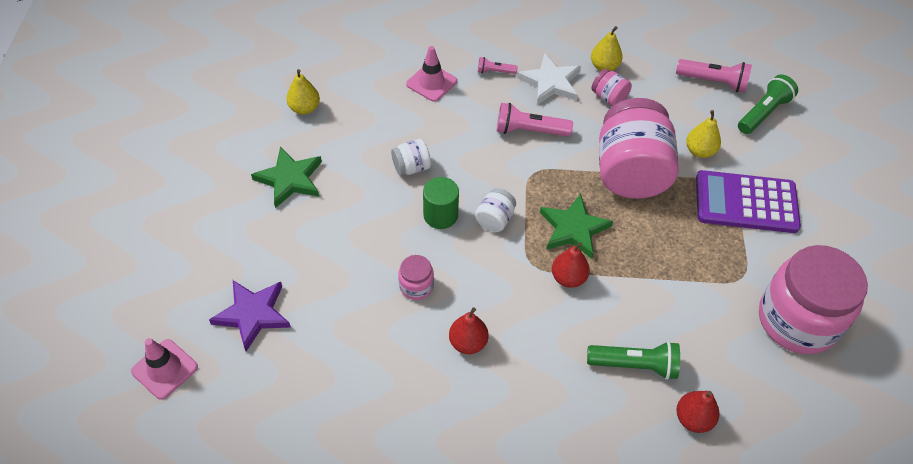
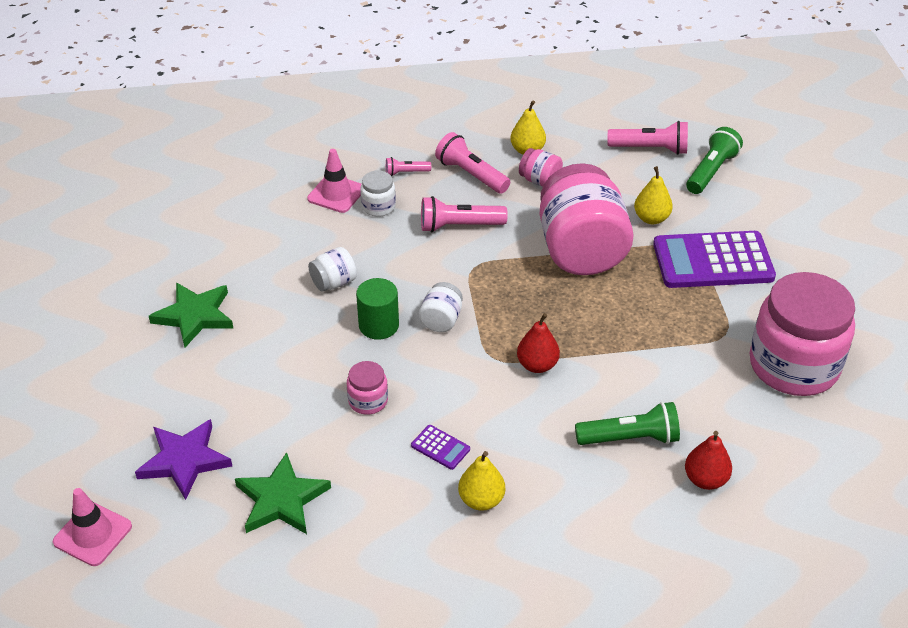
camera: 10 degrees left, 10 degrees down
(304, 108) = (194, 241): yellow pear -> yellow pear (481, 500)
(464, 101) = (378, 207): none -> white jar
(468, 343) = (440, 447): red pear -> purple calculator
(550, 82) = (471, 174): white star -> pink flashlight
(573, 229) = (531, 315): green star -> green star (281, 499)

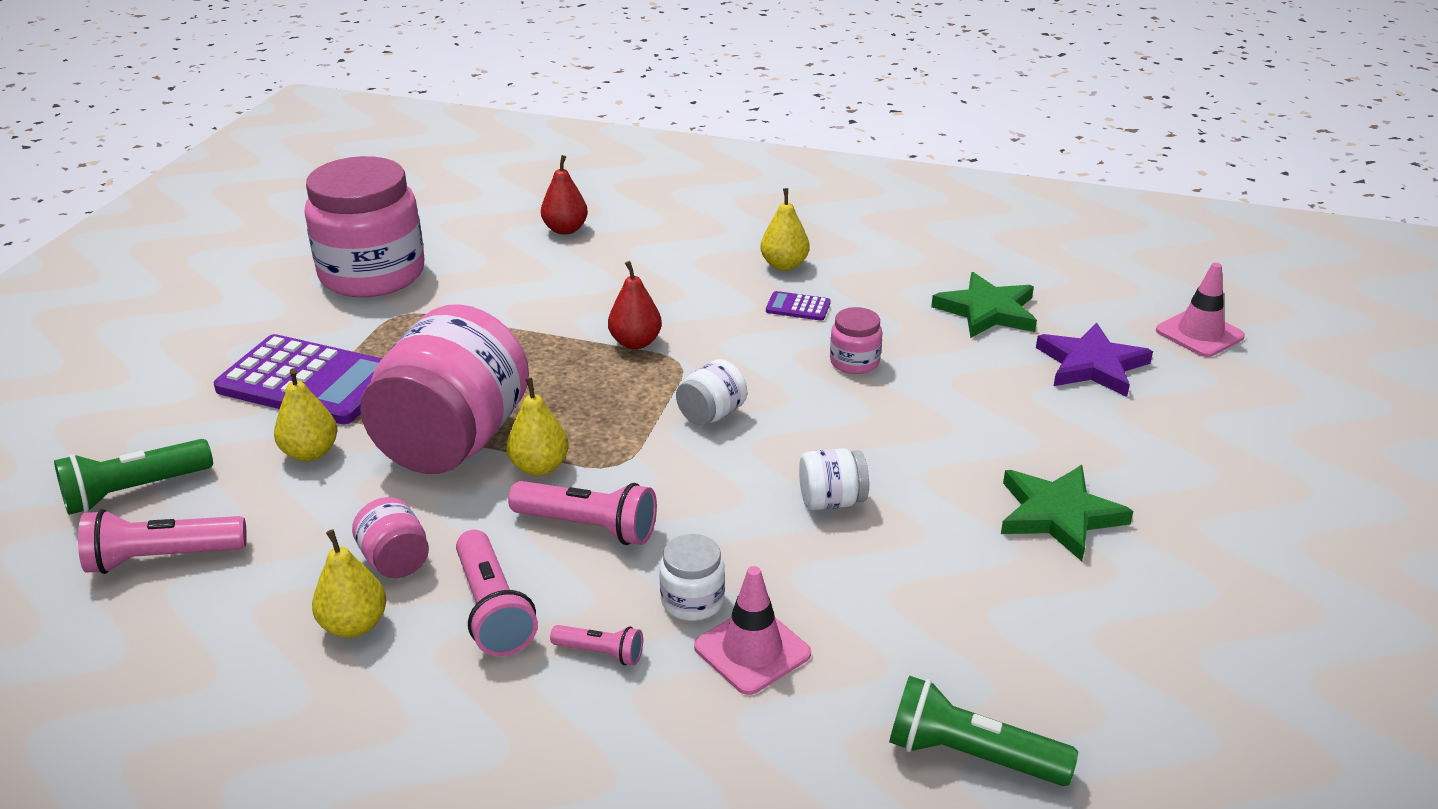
camera: 155 degrees left, 10 degrees down
(378, 325) = (797, 431): green cylinder -> none
(440, 447) = (798, 307): purple calculator -> purple calculator turned 45 degrees counterclockwise
(516, 251) = (539, 467): none -> yellow pear
(630, 438) = (601, 268): green flashlight -> green flashlight (970, 755)
(650, 149) = (162, 558): pink flashlight -> pink flashlight turned 45 degrees counterclockwise

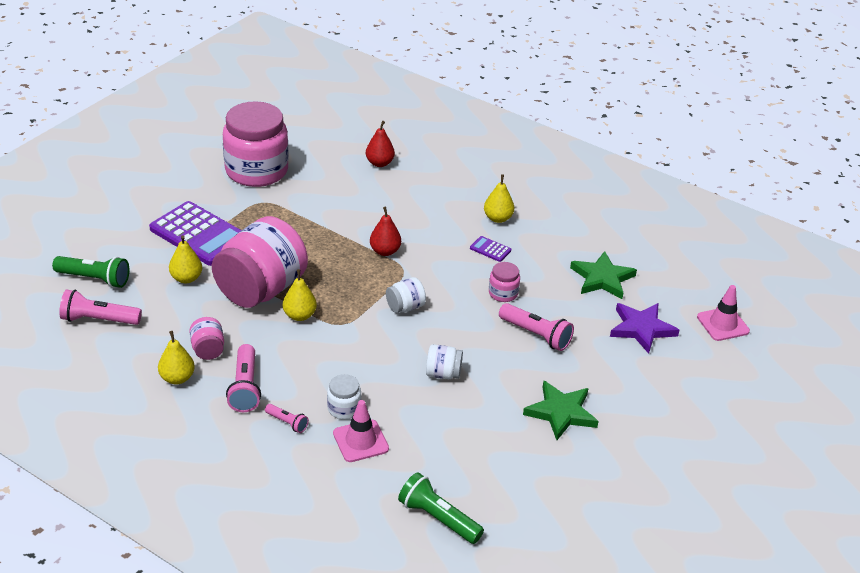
camera: 15 degrees right, 5 degrees up
(134, 491) = (94, 279): green flashlight -> green flashlight turned 150 degrees counterclockwise
(588, 527) = (310, 356): pink flashlight -> pink flashlight (536, 335)

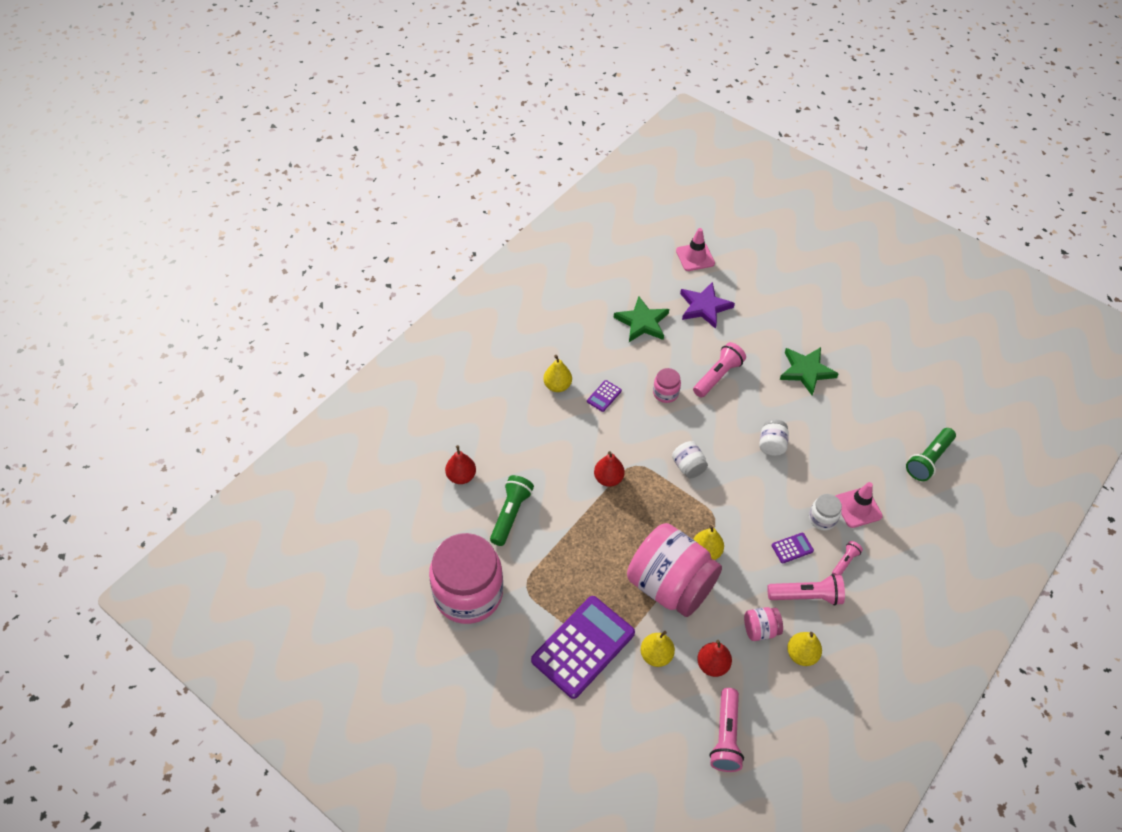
camera: 85 degrees left, 15 degrees up
(94, 279) = (661, 748): green flashlight -> green flashlight (511, 514)
(172, 314) = (712, 665): none -> red pear
(305, 381) = (792, 548): none -> purple calculator

